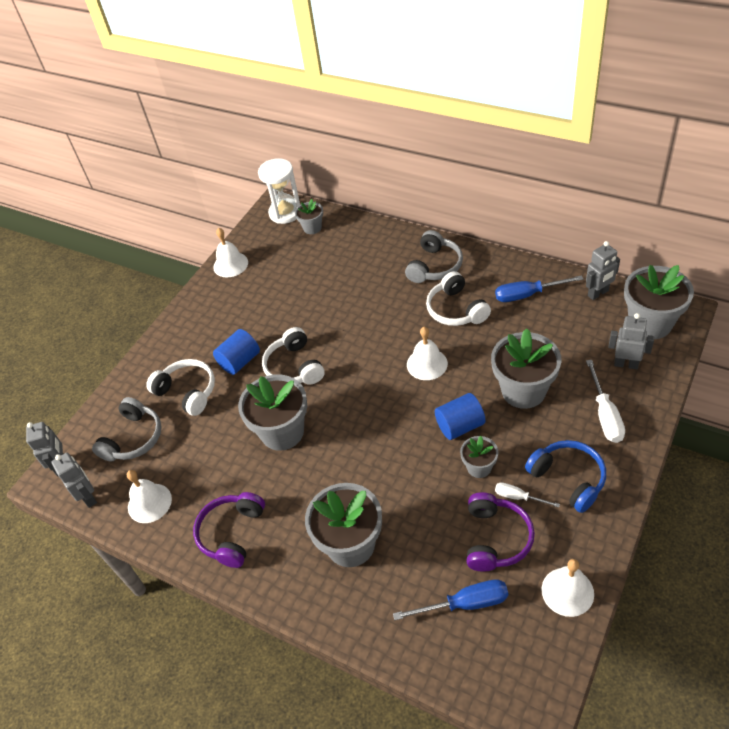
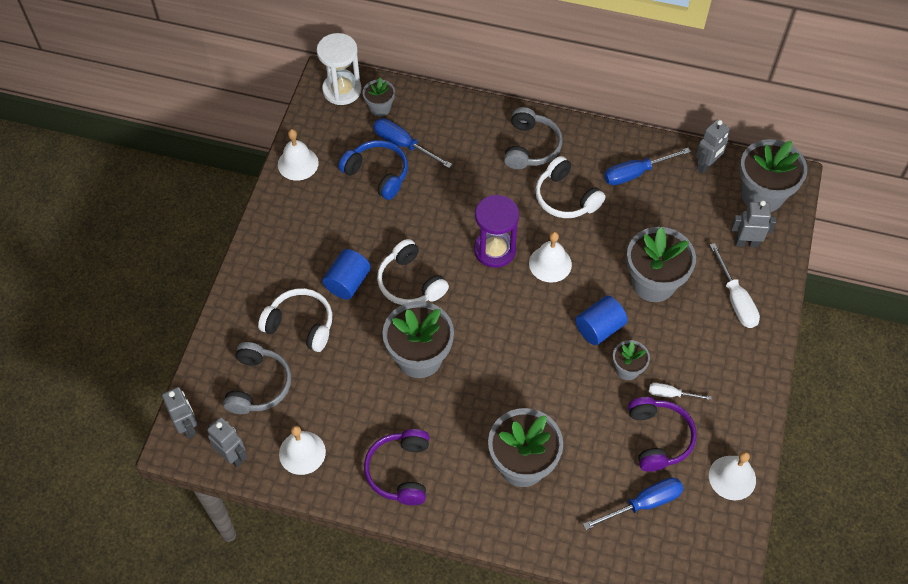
camera: 20 degrees left, 10 degrees up
(323, 257) = (403, 145): none -> blue screwdriver
(378, 347) = (494, 250): none -> purple hourglass
(568, 479) = (713, 370): blue headphones -> blue headphones (377, 174)

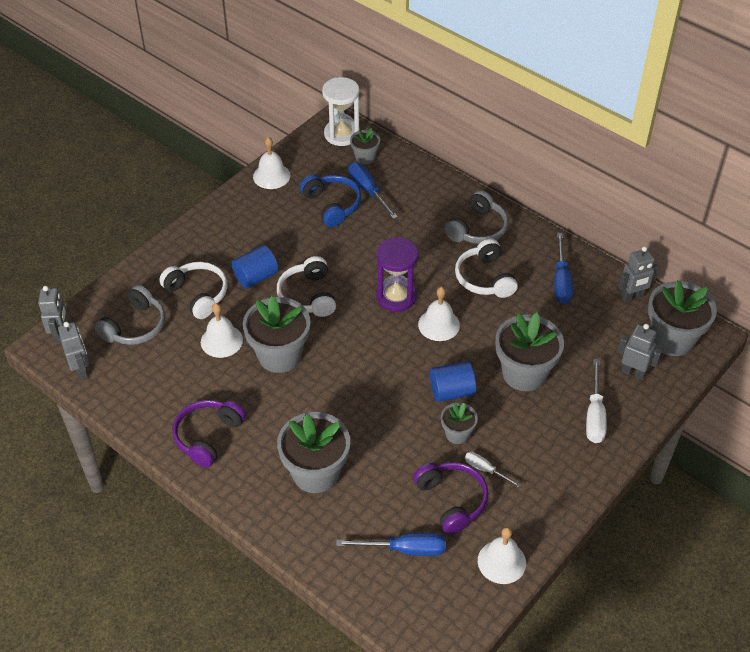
camera: 25 degrees right, 10 degrees down
(302, 452) = (137, 390): white bell -> white bell (221, 341)
(636, 173) = (561, 281): blue screwdriver -> blue screwdriver turned 90 degrees counterclockwise
(658, 438) = (451, 500): purple headphones -> purple headphones turned 45 degrees counterclockwise

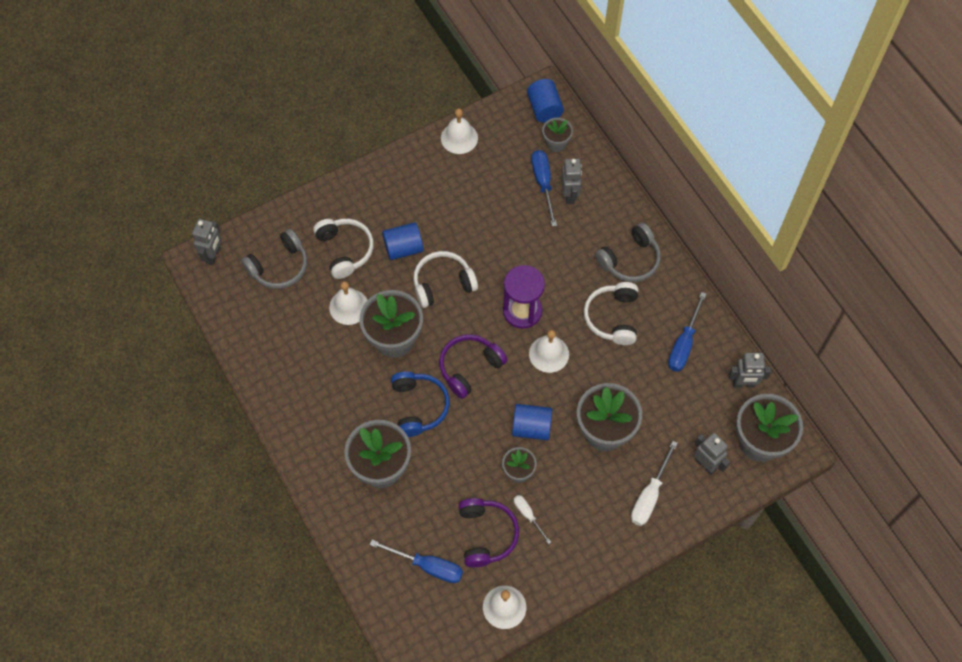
camera: 20 degrees right, 15 degrees up
(81, 371) = (219, 298): grey robot -> grey robot (569, 195)
(208, 436) = (303, 400): purple headphones -> purple headphones (470, 368)
(308, 295) = (443, 284): white headphones -> white headphones turned 60 degrees clockwise
(332, 205) = (503, 190): blue headphones -> blue headphones (418, 407)
(342, 134) = (544, 109): white hourglass -> blue cylinder

